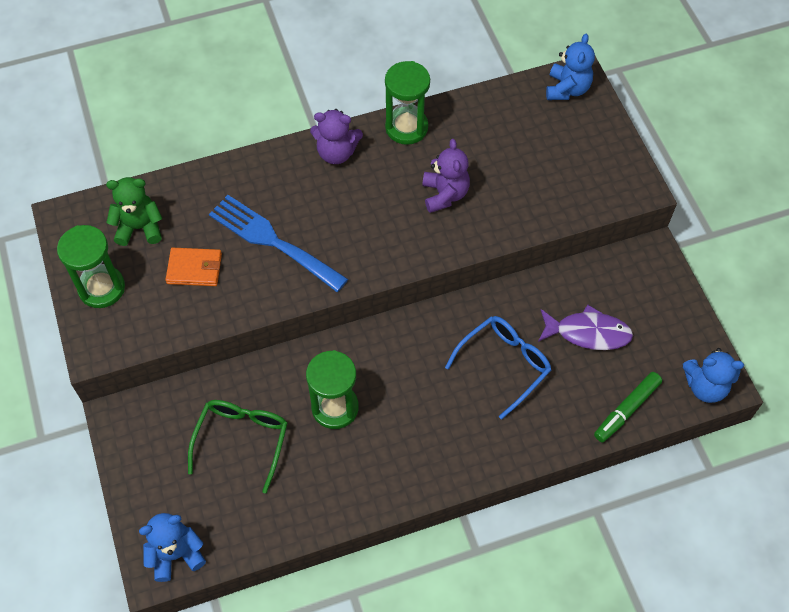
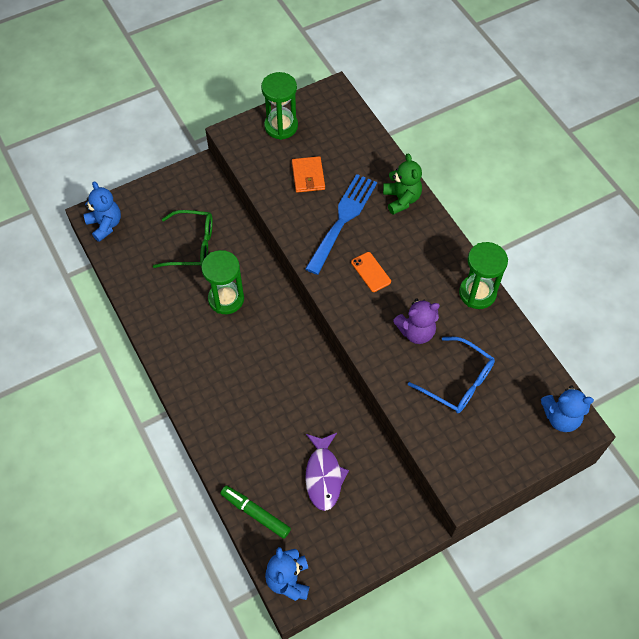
camera: 80 degrees right, 0 degrees up
(139, 227) = (336, 136): green teddy bear -> green teddy bear (401, 199)
(336, 153) = (437, 247): purple teddy bear -> none
(355, 224) = (371, 272): none -> orange phone
(504, 364) = (282, 412): blue glasses -> blue glasses (458, 382)

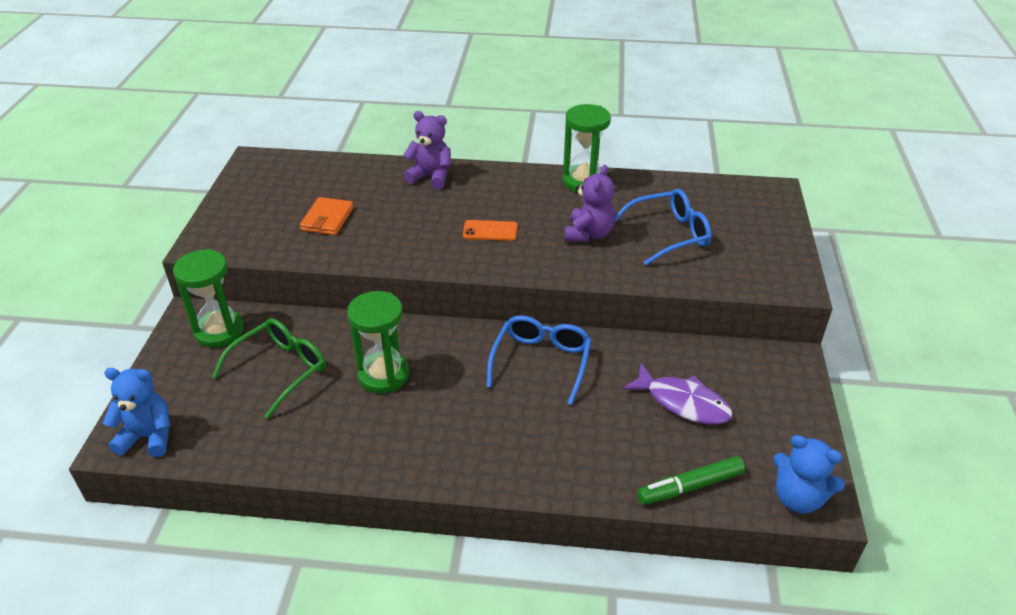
camera: 55 degrees left, 20 degrees down
(281, 126) = (242, 209): green hourglass -> green hourglass (219, 331)
(300, 375) = (541, 362): none -> blue glasses
(308, 176) = (327, 219): orange wallet -> orange wallet turned 75 degrees clockwise
(343, 219) = (408, 220): blue fork -> none
(401, 199) = (431, 177): green teddy bear -> purple teddy bear
(561, 417) = (757, 195): blue teddy bear -> none

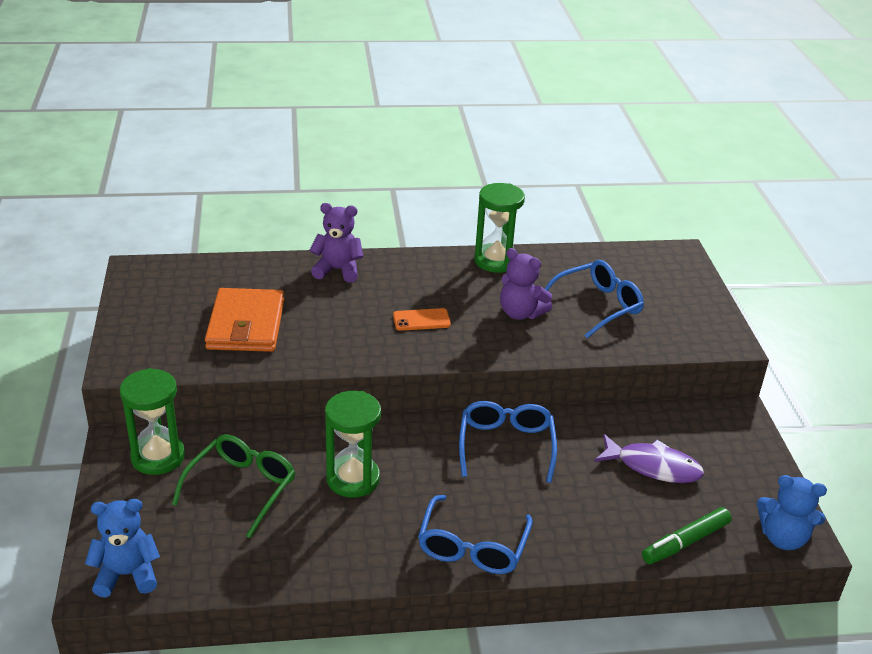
camera: 15 degrees left, 5 degrees down
(327, 219) = (246, 325): orange wallet -> orange wallet, size x1.65
(471, 459) = (472, 547): none -> blue glasses
(589, 234) = (520, 313): purple teddy bear -> purple teddy bear turned 120 degrees clockwise

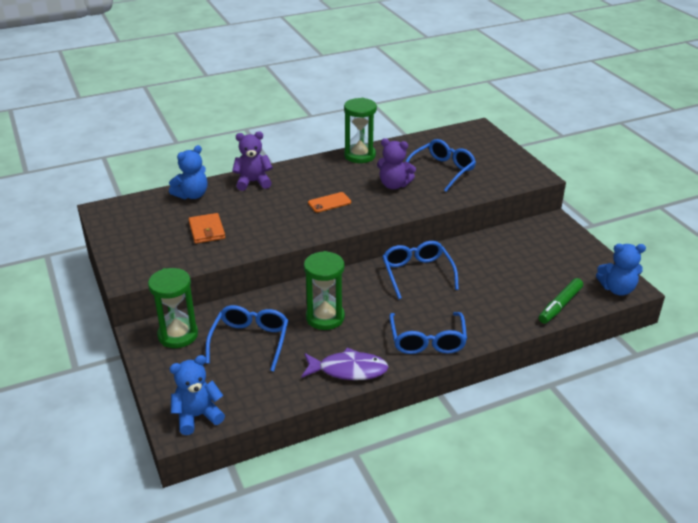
camera: 15 degrees left, 0 degrees up
(242, 488) = (250, 341): green glasses -> blue glasses
(246, 325) = (207, 230): orange wallet -> orange wallet, size x0.61
(252, 272) = (192, 195): none -> blue teddy bear
(653, 466) = (517, 265): purple fish -> purple fish (348, 370)

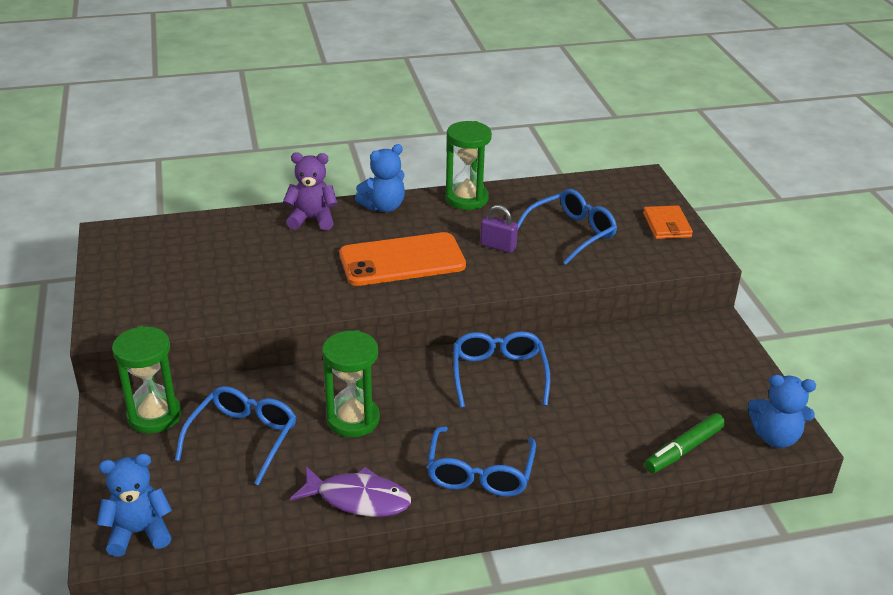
camera: 10 degrees right, 0 degrees up
(192, 195) = (227, 227): blue teddy bear -> blue teddy bear (383, 207)
(207, 230) = (228, 279): orange wallet -> orange wallet (667, 225)
(329, 202) = (402, 260): orange phone -> orange phone, size x2.18
(394, 185) = (498, 246): purple teddy bear -> purple padlock

